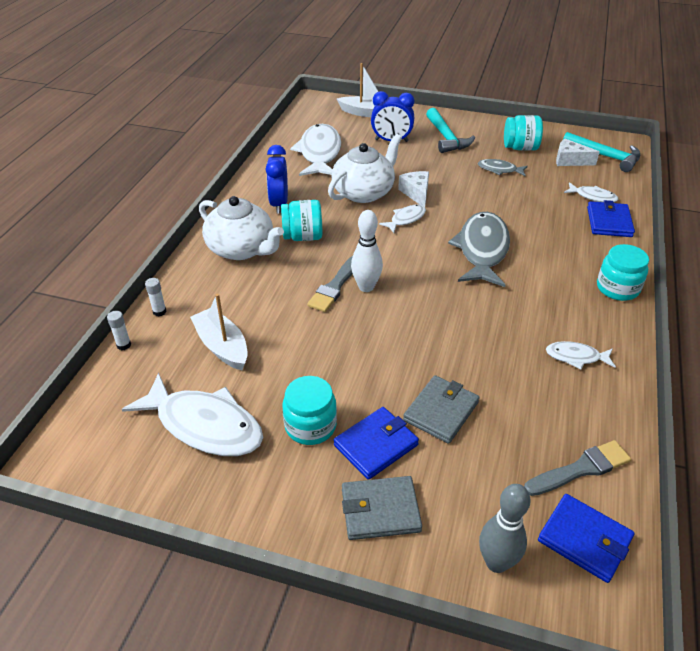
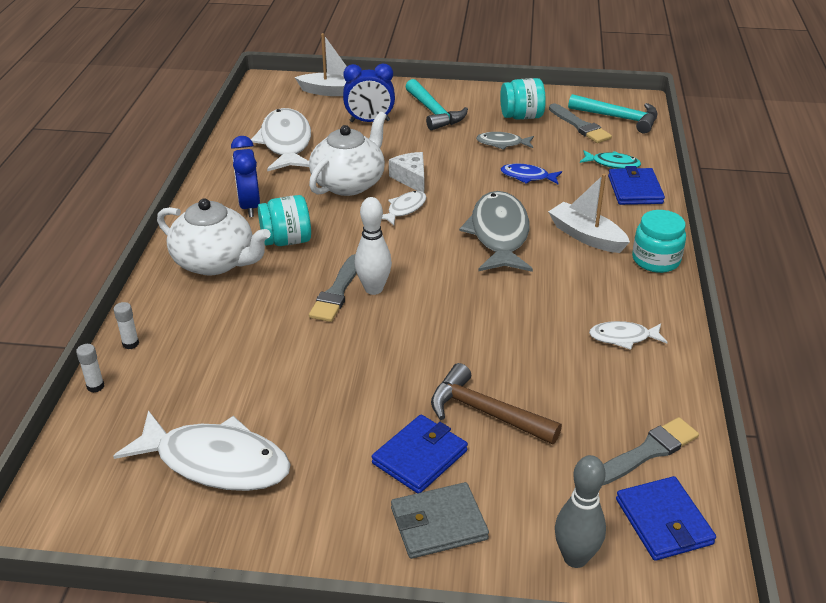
camera: 10 degrees left, 5 degrees down
(222, 346) = (217, 374): white boat -> white boat (586, 236)
(310, 426) = (341, 447): turquoise jar -> none
(441, 411) = (485, 412): grey wallet -> brown hammer
(516, 201) = (527, 177): none -> blue fish
(570, 160) = (580, 126): white cheese -> grey brush
(584, 539) = (663, 521): blue wallet -> blue wallet turned 45 degrees clockwise
(593, 197) = (612, 164): white fish -> turquoise fish

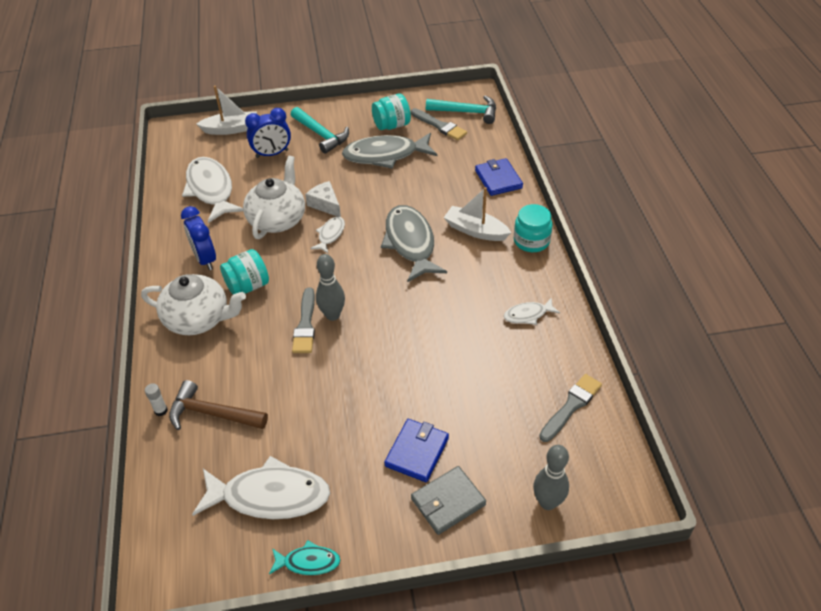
camera: 15 degrees left, 10 degrees up
(95, 386) = (149, 456): white glue stick -> none
(373, 289) = (332, 315): white bowling pin -> grey bowling pin
(485, 412) = (451, 403): brown hammer -> brown hammer (212, 414)
(502, 143) = (385, 155): grey fish -> grey fish, size x2.01
(527, 177) = (414, 184): blue fish -> none
(612, 164) = (475, 158): turquoise fish -> turquoise fish (308, 562)
(663, 521) = (597, 458): blue wallet -> none

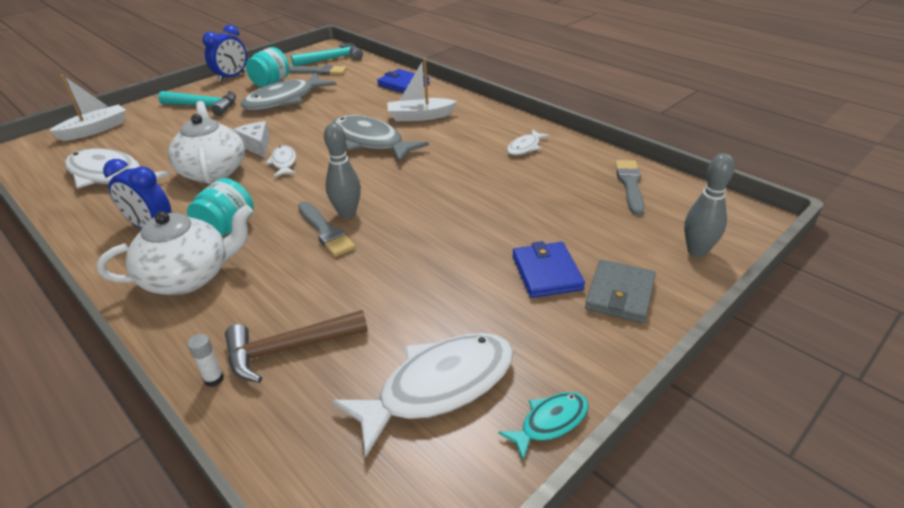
camera: 35 degrees left, 10 degrees down
(272, 154) = (161, 132): blue clock -> blue clock (232, 77)
(325, 204) = (256, 145): white cheese -> white cheese turned 45 degrees clockwise
(531, 241) = (473, 107): turquoise jar -> none

